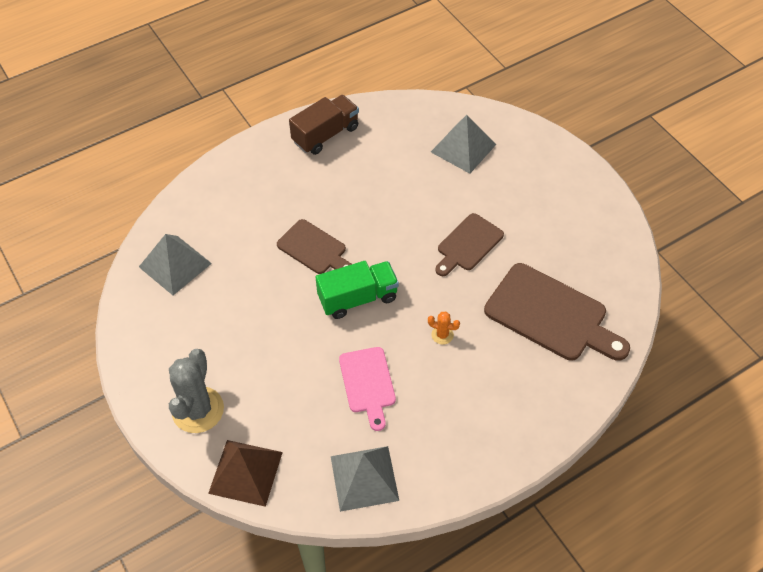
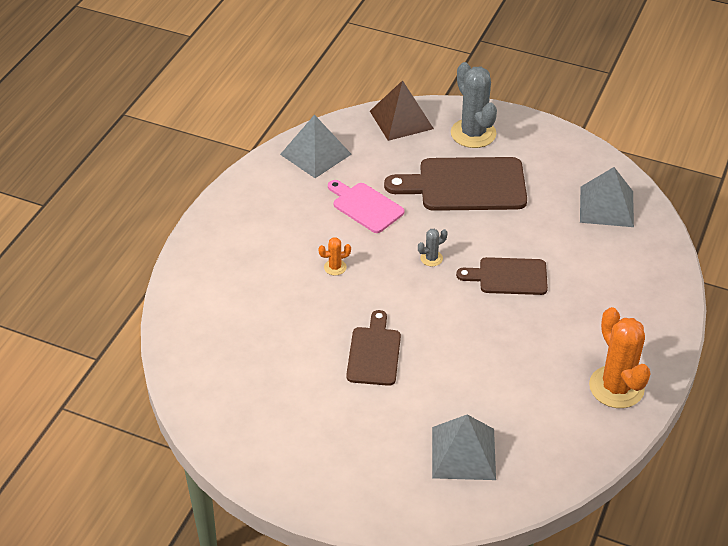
camera: 145 degrees right, 10 degrees down
(325, 135) = (616, 387): brown truck -> orange cactus
(358, 298) = (431, 258): green truck -> grey cactus
(551, 315) = (250, 330): brown cutting board -> brown cutting board (465, 185)

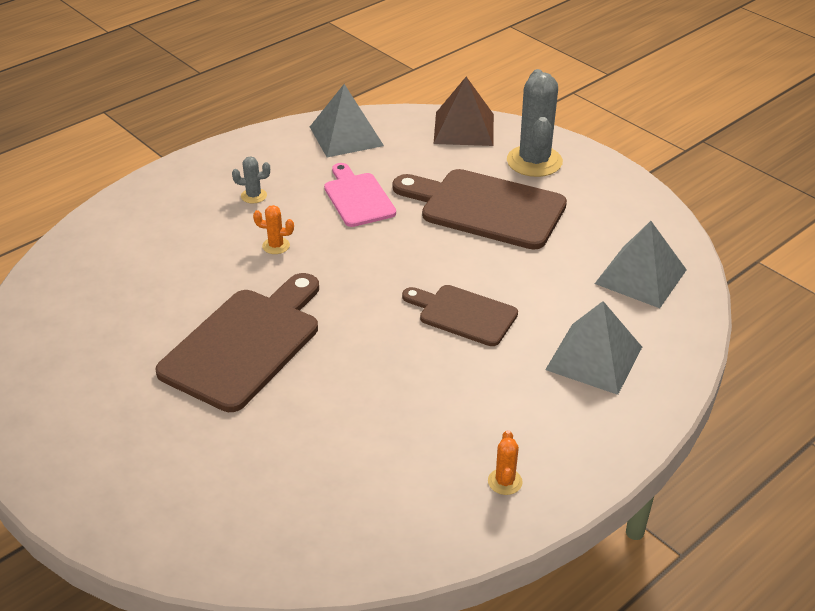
camera: 25 degrees right, 5 degrees down
(374, 353) = (245, 344): brown cutting board -> brown cutting board, size x1.67
(431, 258) = (388, 269): grey cactus -> grey cactus (253, 196)
(463, 453) = (256, 488): grey pyramid -> grey pyramid (594, 358)
(616, 387) = (505, 481): orange cactus -> orange cactus, size x0.45

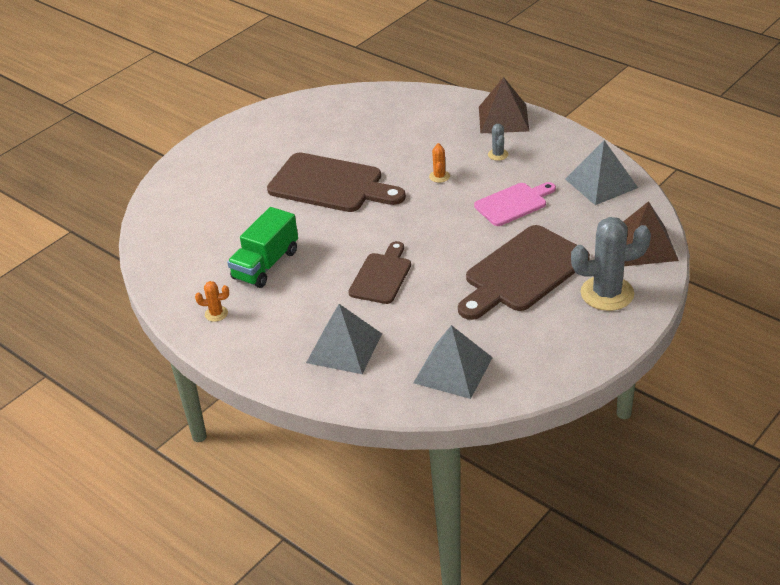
camera: 85 degrees right, 0 degrees up
(178, 182) = (503, 118): none -> brown pyramid
(407, 422) = (266, 265): none -> green truck
(486, 208) = (523, 272): brown cutting board -> brown cutting board turned 150 degrees counterclockwise

